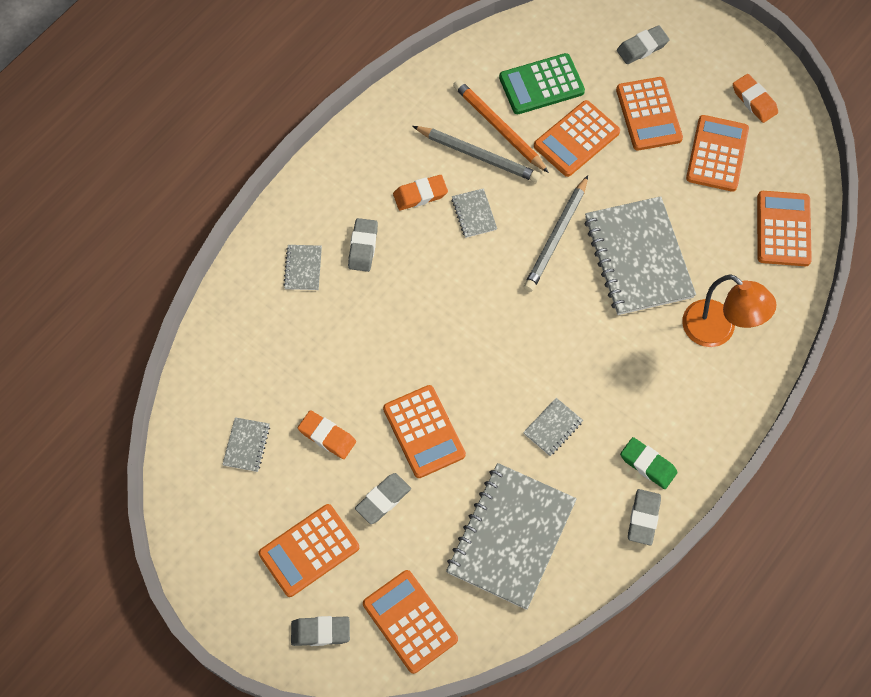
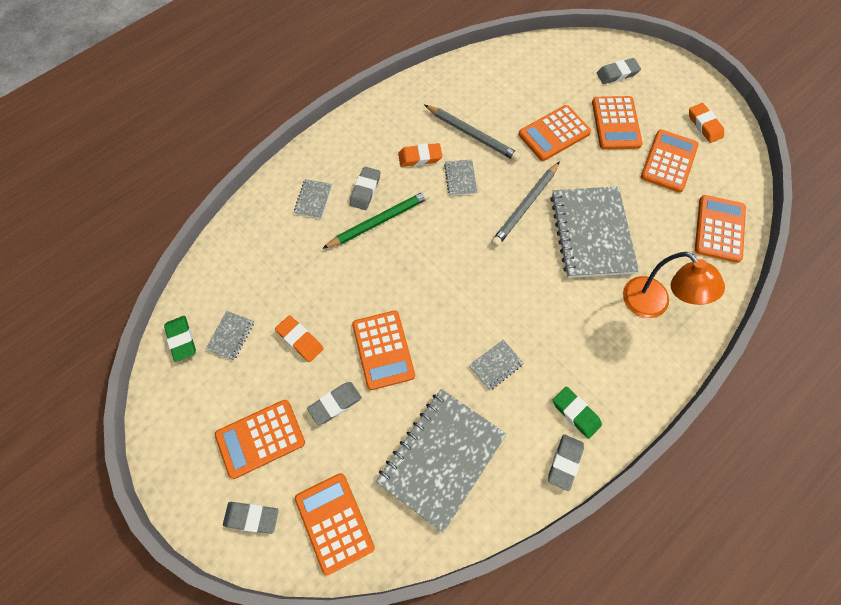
camera: 10 degrees right, 0 degrees up
(191, 458) = (182, 339): none -> green eraser
(388, 282) = (380, 221): none -> green pencil
(499, 127) = (493, 116): orange pencil -> none
(541, 85) = (532, 90): green calculator -> none

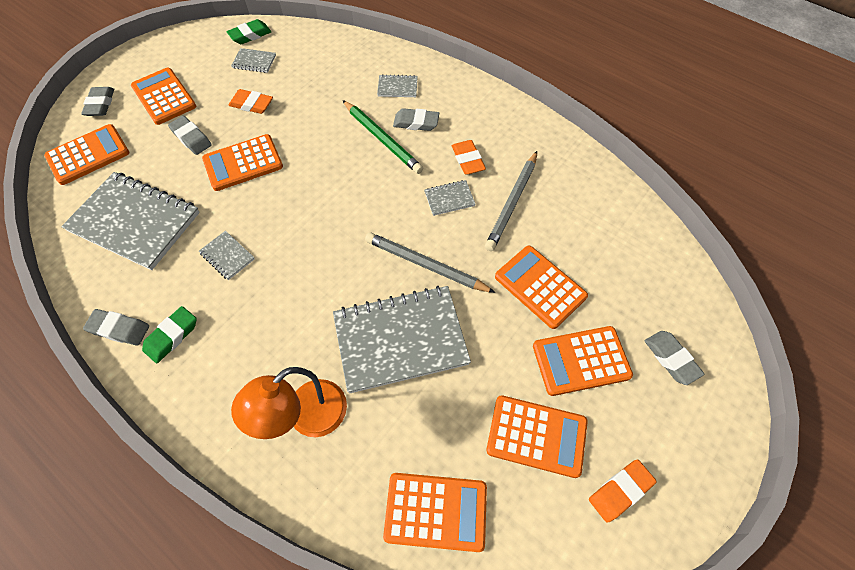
camera: 80 degrees right, 5 degrees down
(300, 340) = (252, 104): orange eraser -> orange eraser turned 75 degrees clockwise

